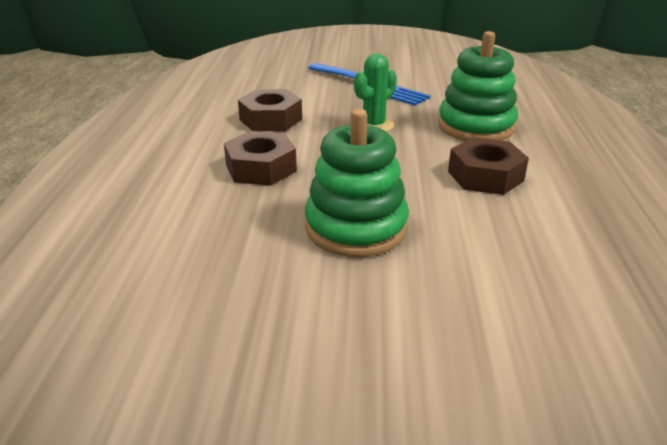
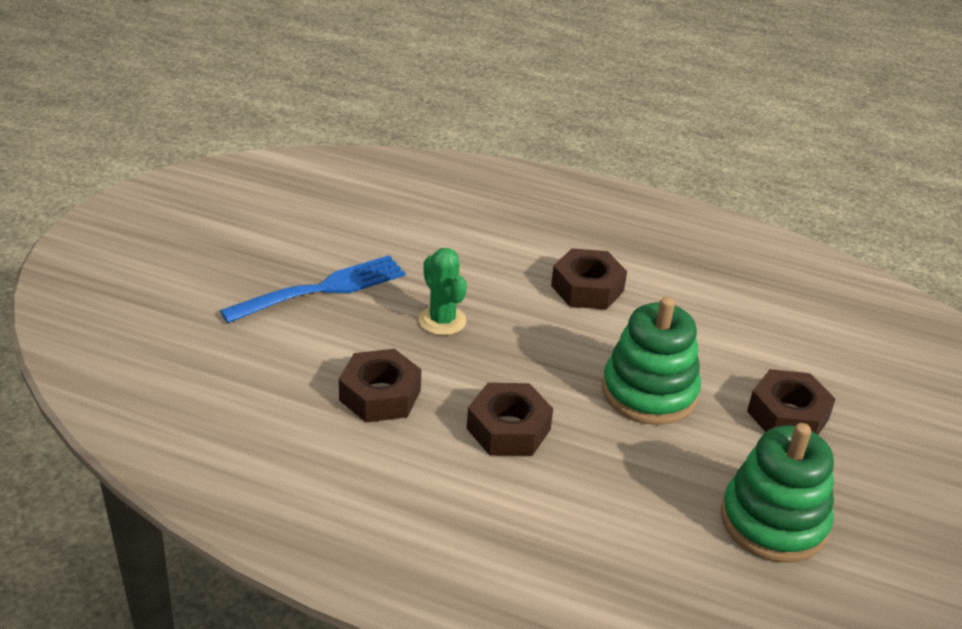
camera: 75 degrees left, 5 degrees up
(384, 329) = (788, 415): none -> brown nut
(476, 126) = (481, 255): green stacking toy -> green stacking toy (773, 521)

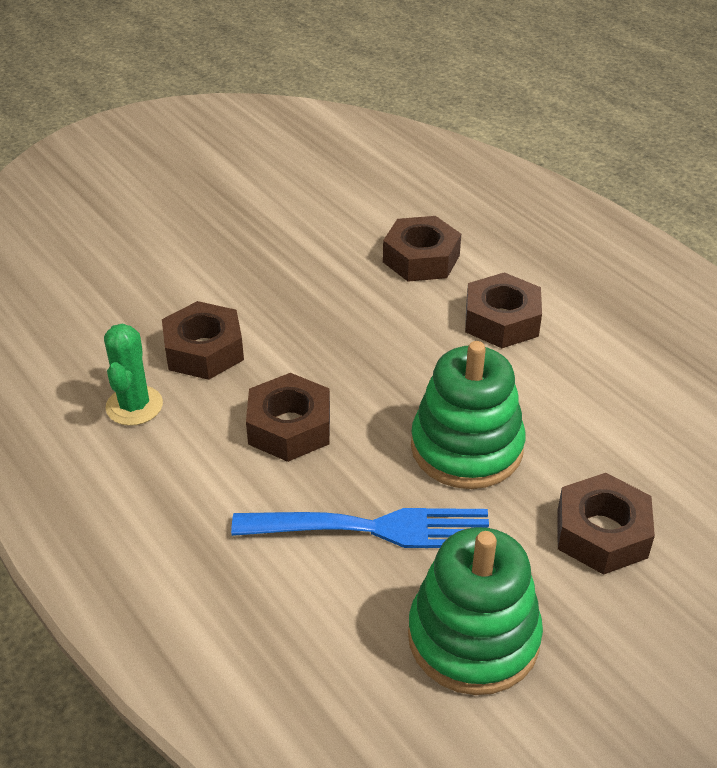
camera: 35 degrees right, 5 degrees up
(322, 289) = (245, 238): blue fork -> blue fork (373, 529)
(442, 320) = (326, 303): green cactus -> green cactus (134, 406)
(483, 260) = (421, 259): none -> brown nut

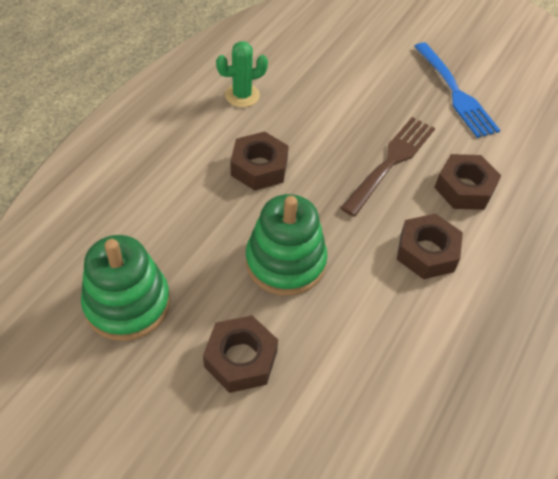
camera: 65 degrees right, 10 degrees up
(204, 350) = (303, 108): brown nut -> none
(348, 302) = (391, 162): none -> brown fork
(373, 529) = (194, 231): blue fork -> blue fork (455, 93)

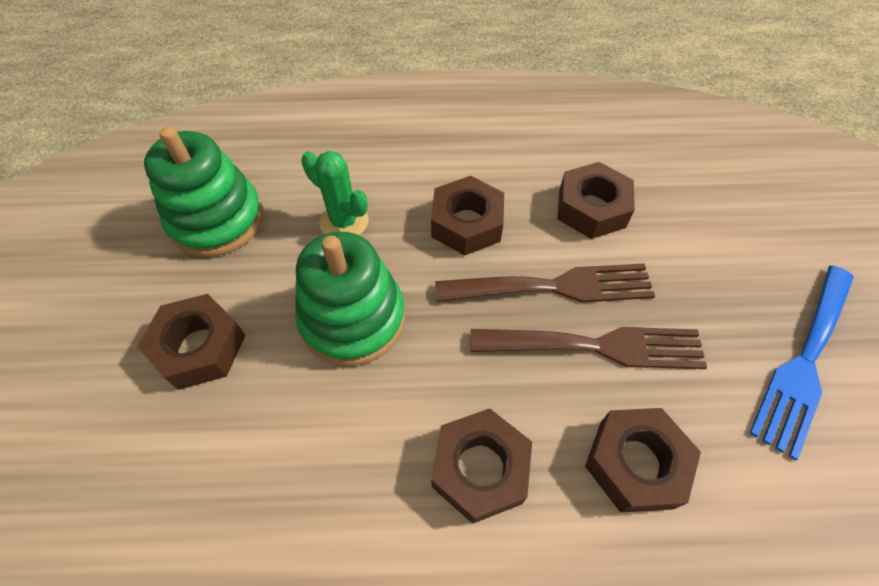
camera: 60 degrees right, 5 degrees up
(242, 95) = (554, 154): green cactus -> green cactus (344, 222)
(299, 106) = (591, 208): none -> brown nut
(339, 156) = (553, 287): none -> brown fork

